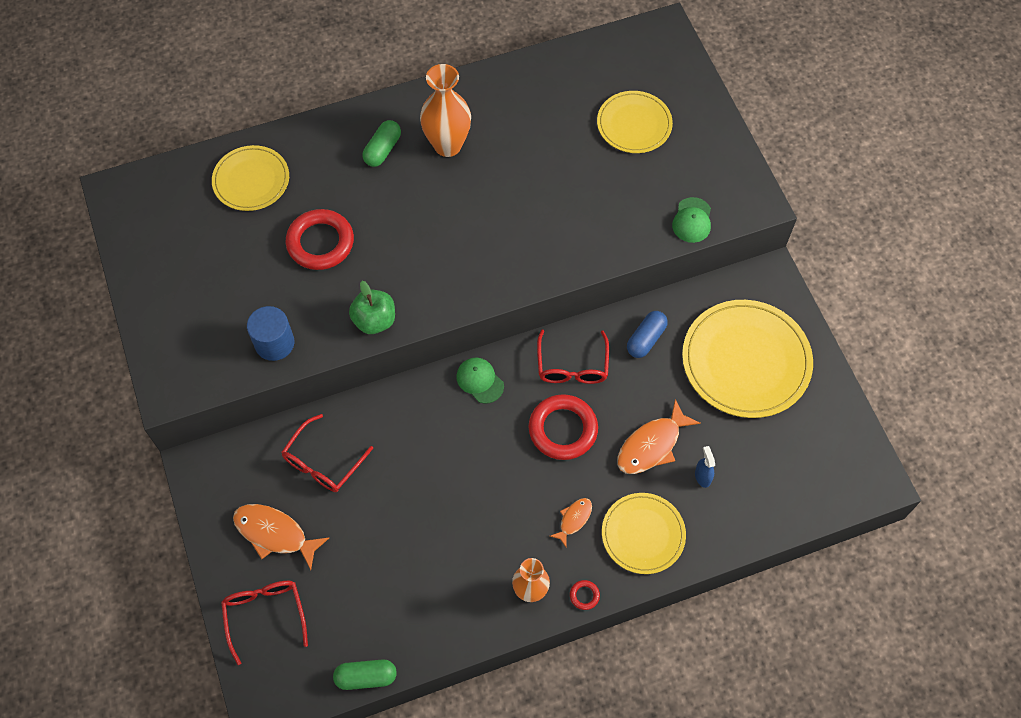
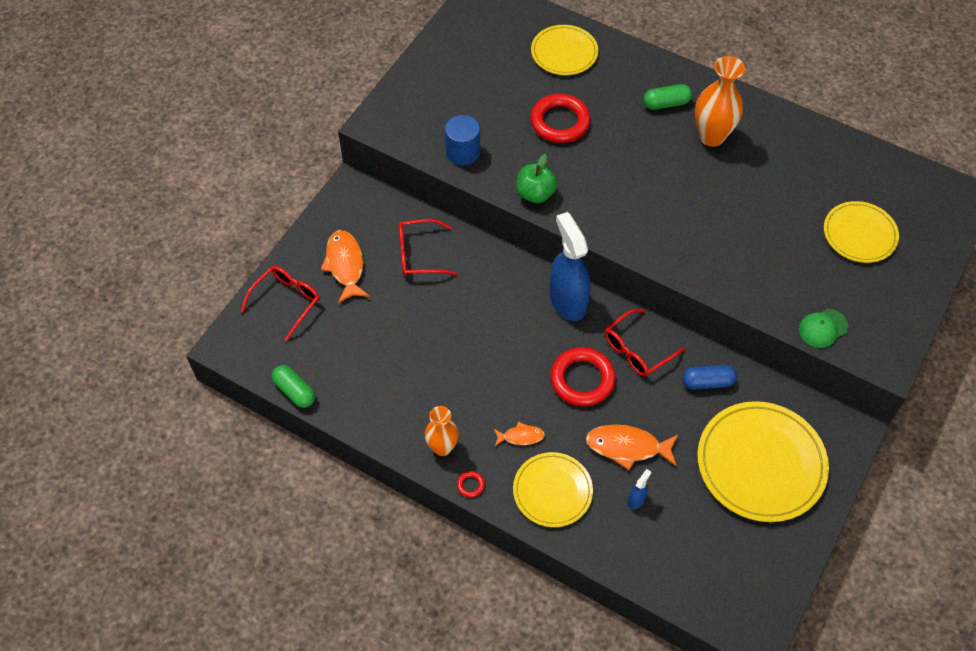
camera: 50 degrees right, 5 degrees down
(480, 381) = (567, 301): green cap -> blue spray bottle

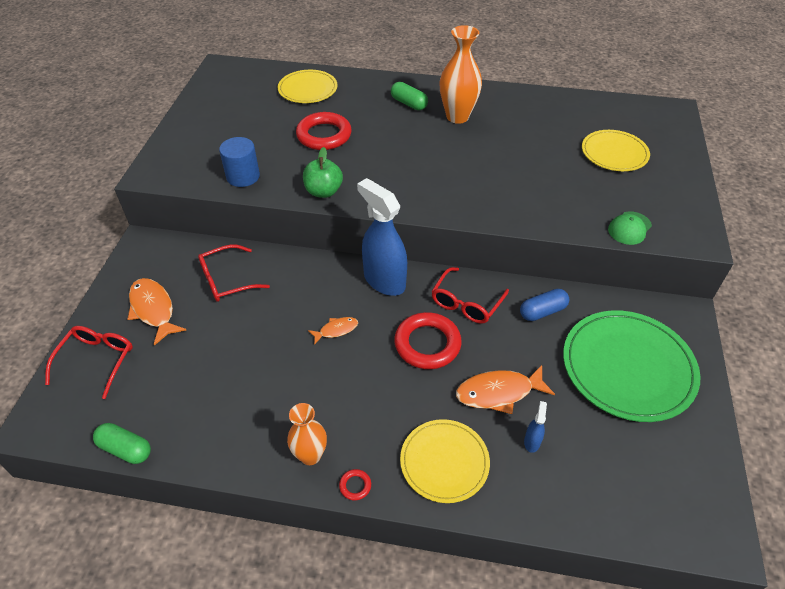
camera: 20 degrees left, 10 degrees down
(521, 436) = (389, 417): orange fish -> orange fish (336, 330)
(666, 103) = (409, 103): green capsule -> green capsule turned 75 degrees clockwise
(761, 463) = (628, 367): yellow plate -> green plate

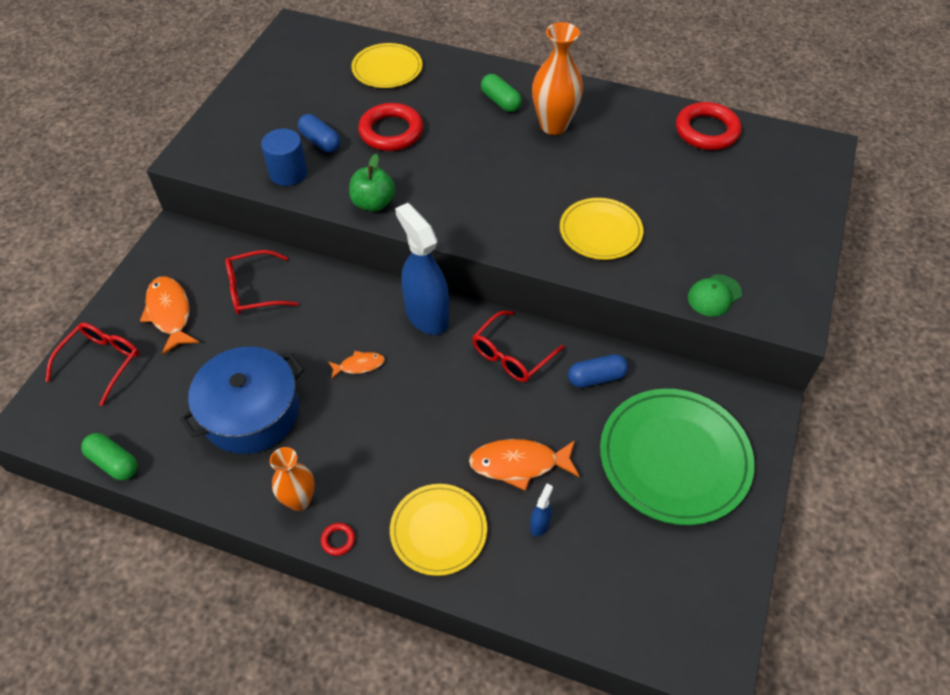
camera: 10 degrees right, 5 degrees up
(247, 384) = (251, 412): none -> blue pot
(265, 149) = (320, 141): none -> blue capsule
(427, 344) = (455, 396): red ring -> red ring (706, 131)
(614, 153) = (729, 196): yellow plate -> yellow plate (600, 231)

